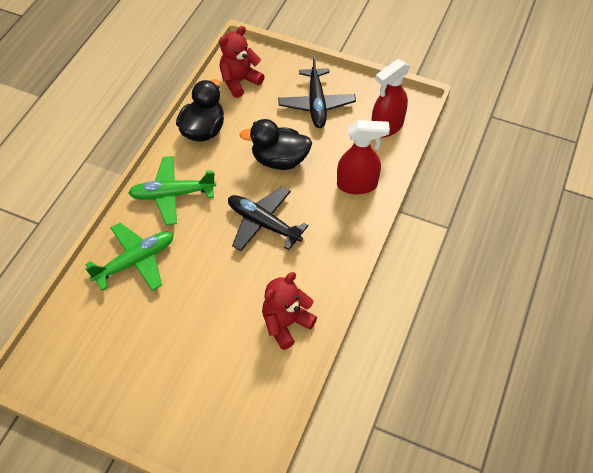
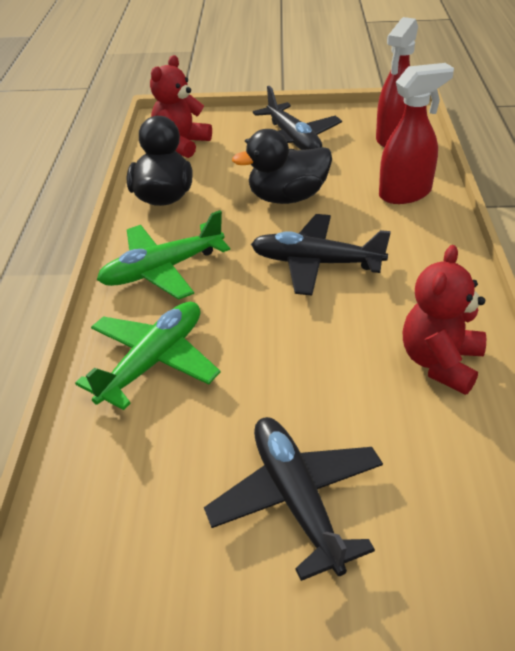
camera: 20 degrees left, 15 degrees down
(162, 373) = (296, 499): none -> black plane

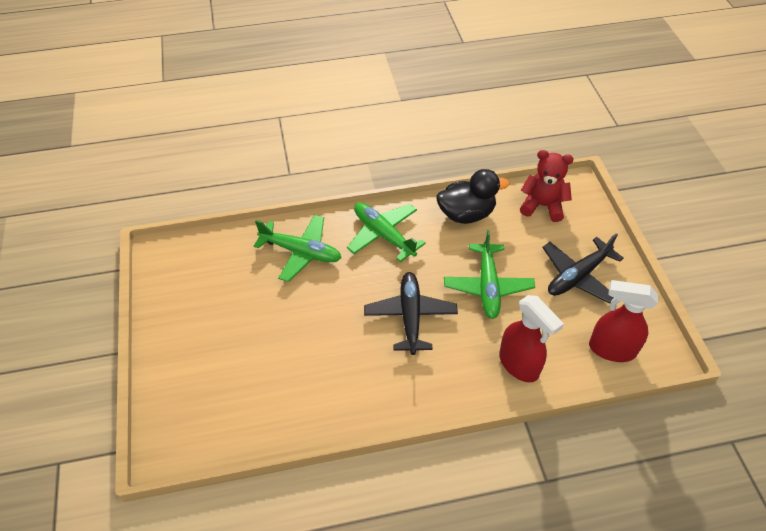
camera: 75 degrees right, 10 degrees up
(287, 198) = (488, 286): black duck -> green plane
(296, 499) = (213, 335): black plane -> none
(440, 363) = (322, 397): red teddy bear -> none

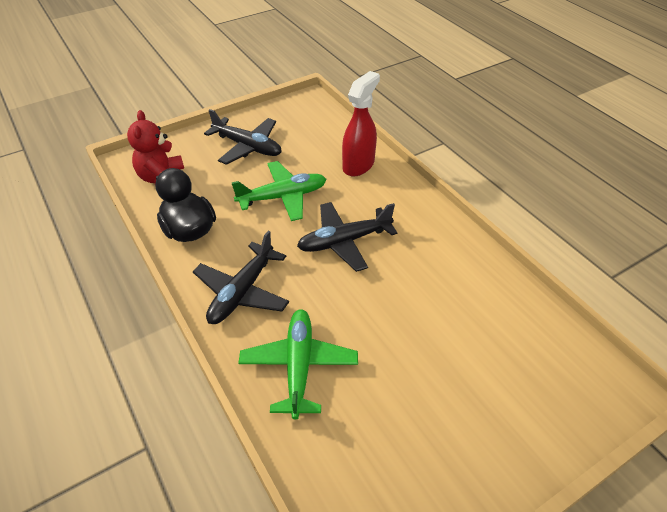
camera: 110 degrees left, 5 degrees down
(383, 235) = (242, 292): green plane -> black plane
(611, 349) = (316, 123): red spray bottle -> none

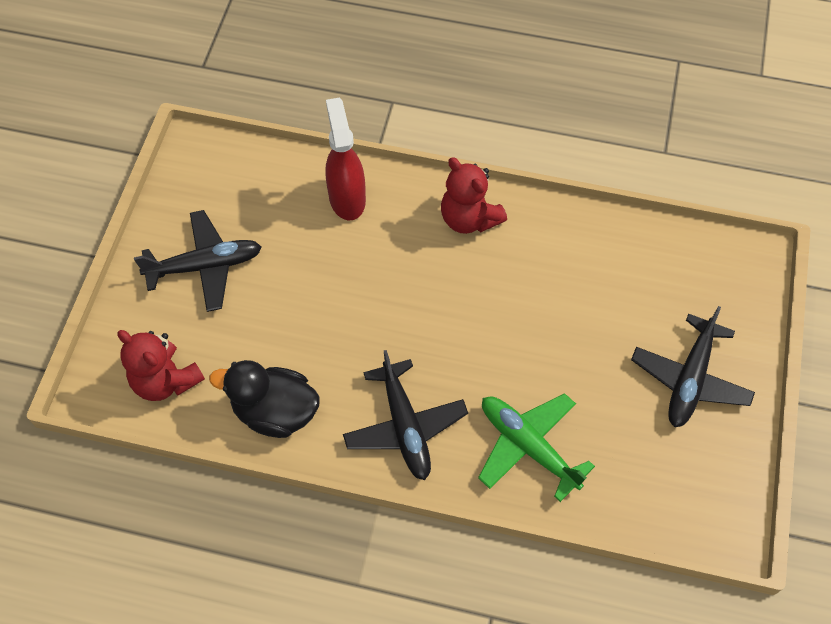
camera: 45 degrees left, 15 degrees up
(283, 197) = (319, 297): green plane -> none
(344, 241) = (431, 298): black plane -> black plane (690, 379)
(419, 219) = (469, 218): none -> red teddy bear

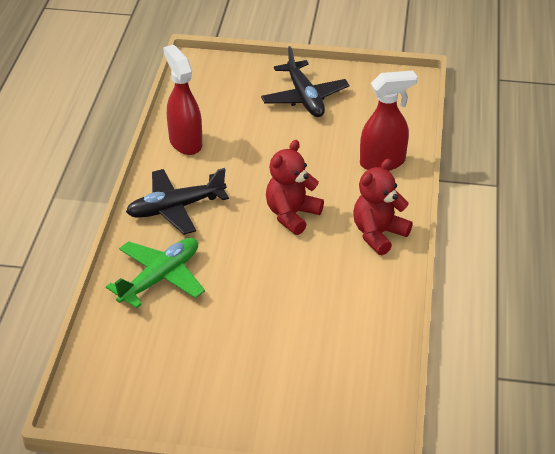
camera: 85 degrees right, 20 degrees down
(166, 380) = (207, 91): red teddy bear -> red teddy bear (292, 215)
(275, 412) = (185, 142): black duck -> red spray bottle
(690, 379) = (230, 385): black plane -> none

